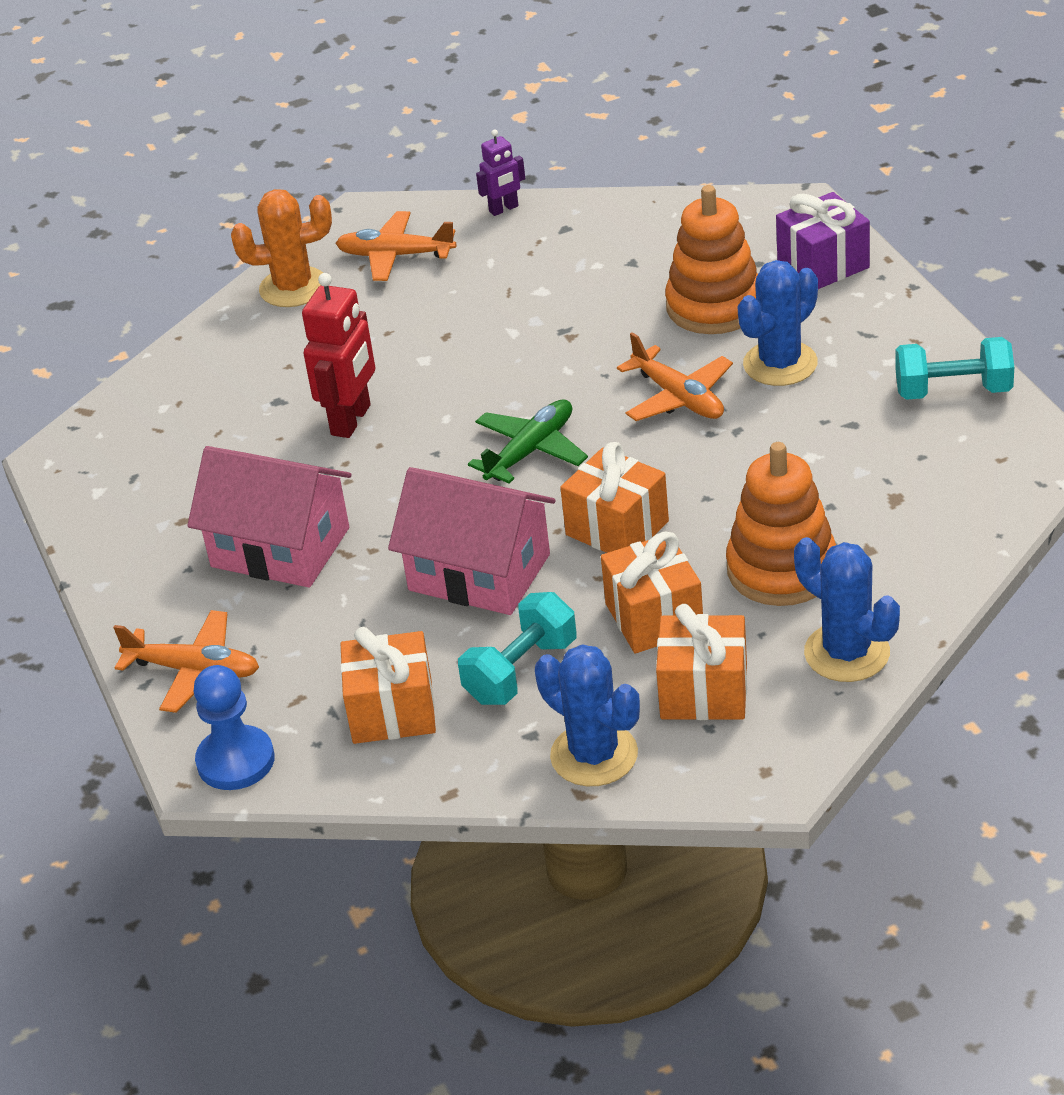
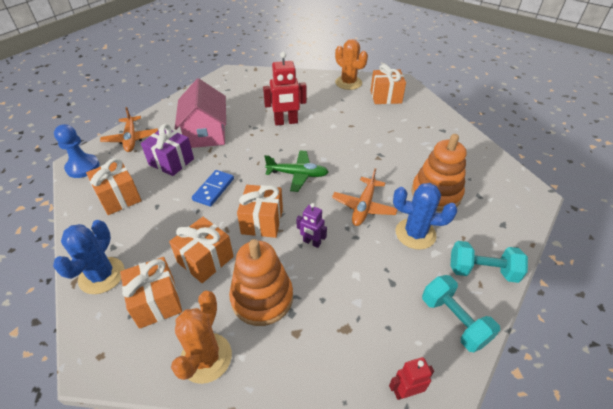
camera: 55 degrees right, 5 degrees up
(395, 256) = (386, 97): orange plane -> orange gift
(479, 572) = (213, 189): pink house -> blue domino
(504, 209) = (438, 111): purple robot -> purple robot (311, 242)
(521, 671) = (154, 227): turquoise dumbbell -> turquoise dumbbell (482, 271)
(823, 265) = (502, 220): purple gift -> purple gift (171, 162)
(847, 653) = (206, 358): blue cactus -> orange cactus
(1020, 475) = (405, 391): none -> red robot

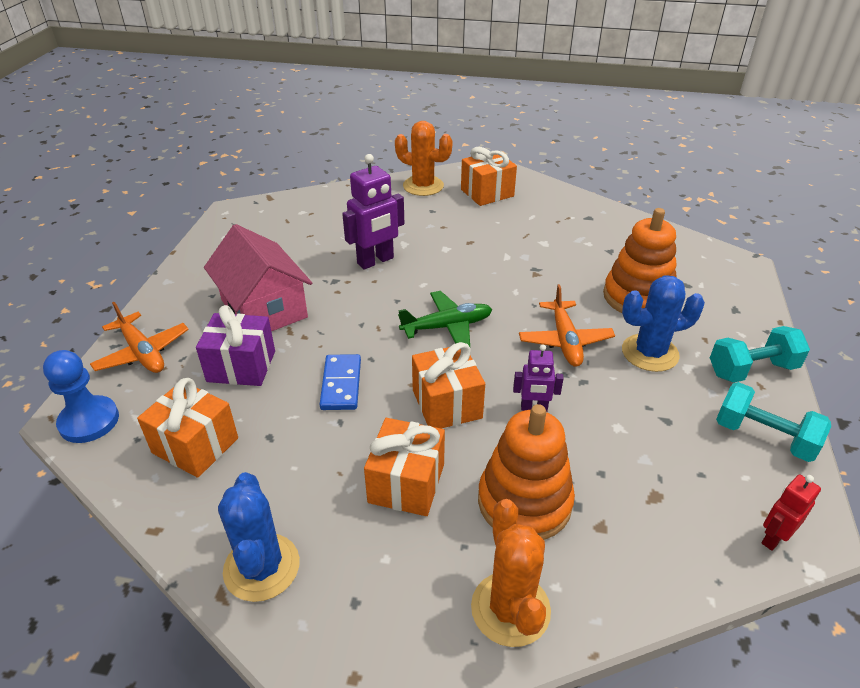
camera: 25 degrees left, 5 degrees down
(157, 302) = (380, 567): orange gift -> none
(286, 122) = (376, 261): red robot -> purple robot

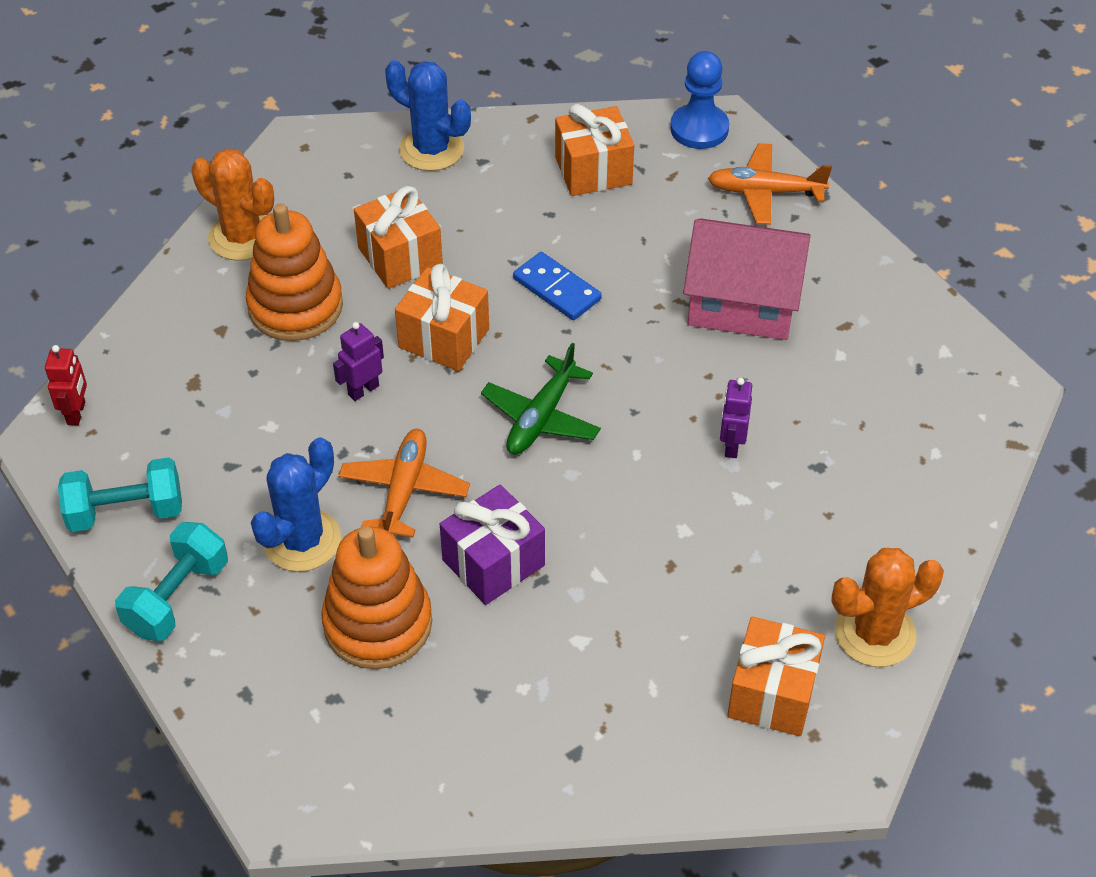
camera: 135 degrees right, 10 degrees up
(241, 366) = (664, 242): purple gift -> purple gift (493, 562)
(376, 261) = (731, 445): purple robot -> purple robot, size x0.57
(565, 341) = (404, 490): orange plane -> orange plane turned 60 degrees clockwise

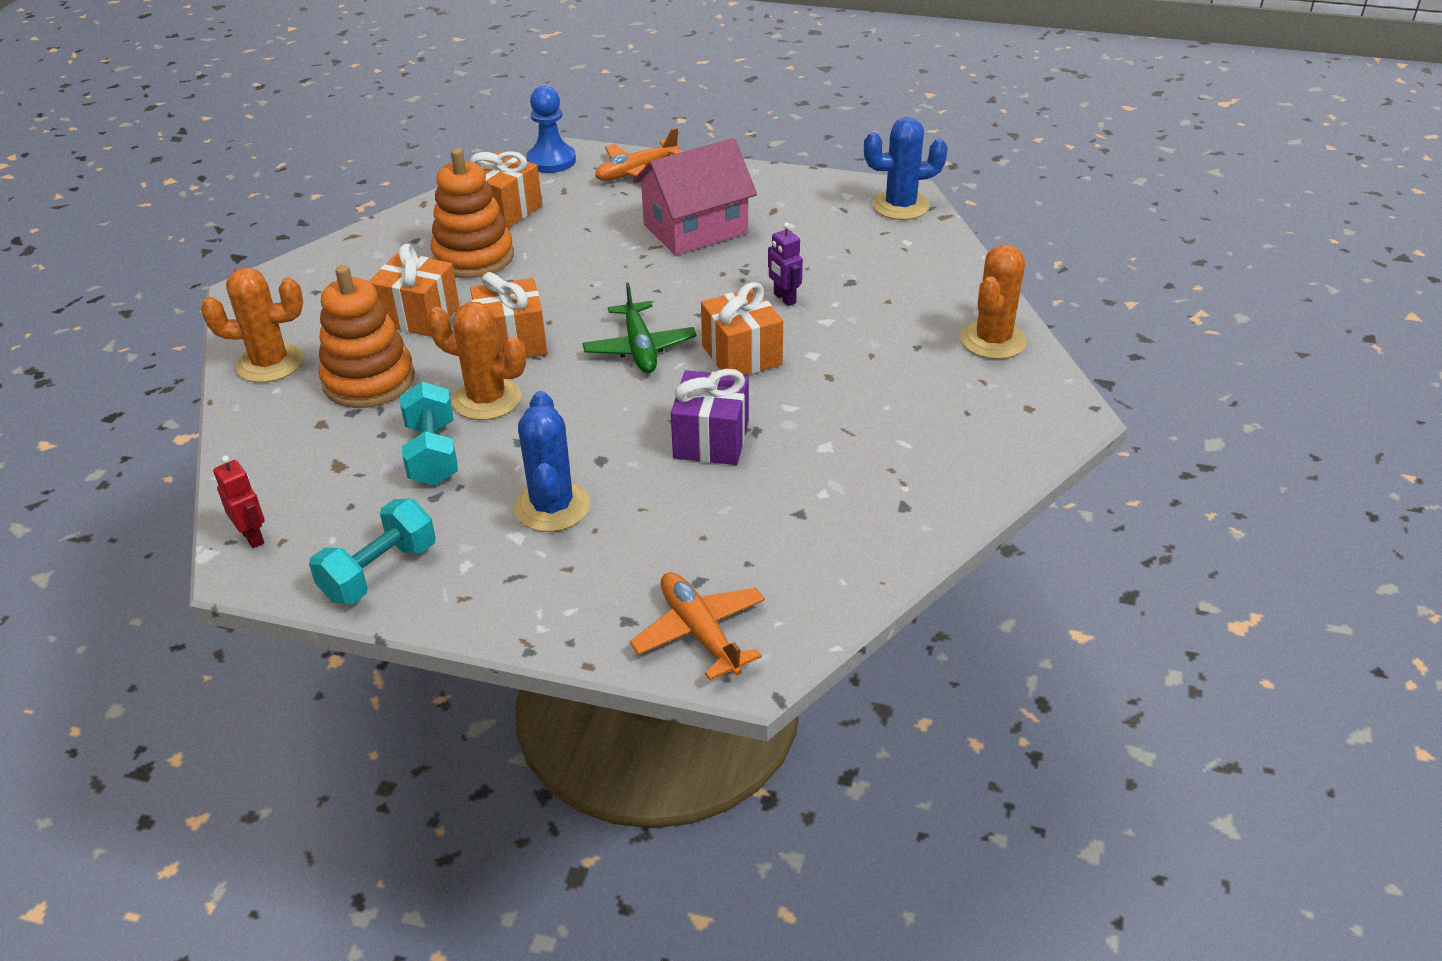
camera: 40 degrees left, 10 degrees down
(177, 597) = (494, 597): turquoise dumbbell -> turquoise dumbbell (432, 454)
(363, 390) = (487, 399): purple robot -> orange cactus
(378, 623) = (674, 519): orange stacking toy -> orange stacking toy (473, 257)
(404, 490) = (593, 437): orange plane -> orange plane (699, 632)
(431, 149) = (367, 250): blue cactus -> blue cactus (900, 206)
(557, 289) = (560, 279): blue domino -> none
(772, 693) = (977, 402): orange gift -> orange gift (741, 355)

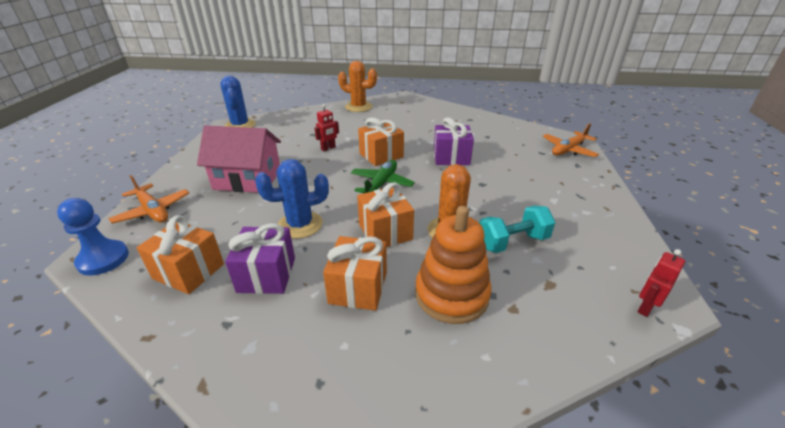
camera: 100 degrees left, 5 degrees down
(270, 363) = (451, 377): orange cactus -> none
(379, 572) = (618, 240): turquoise dumbbell -> none
(473, 257) = (267, 274): orange stacking toy -> purple gift
(552, 507) = (526, 192): blue cactus -> blue cactus (300, 225)
(640, 348) = (381, 184): green plane -> green plane turned 45 degrees counterclockwise
(695, 229) = (247, 179): pink house -> pink house turned 45 degrees counterclockwise
(784, 298) = (328, 148): purple robot -> red robot

